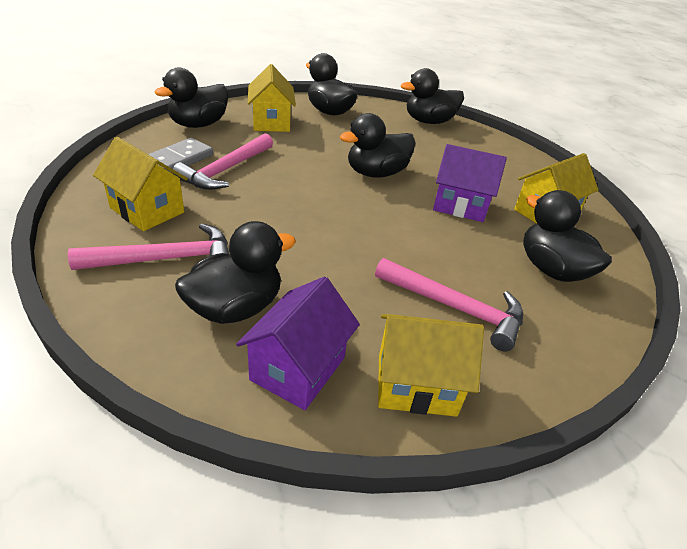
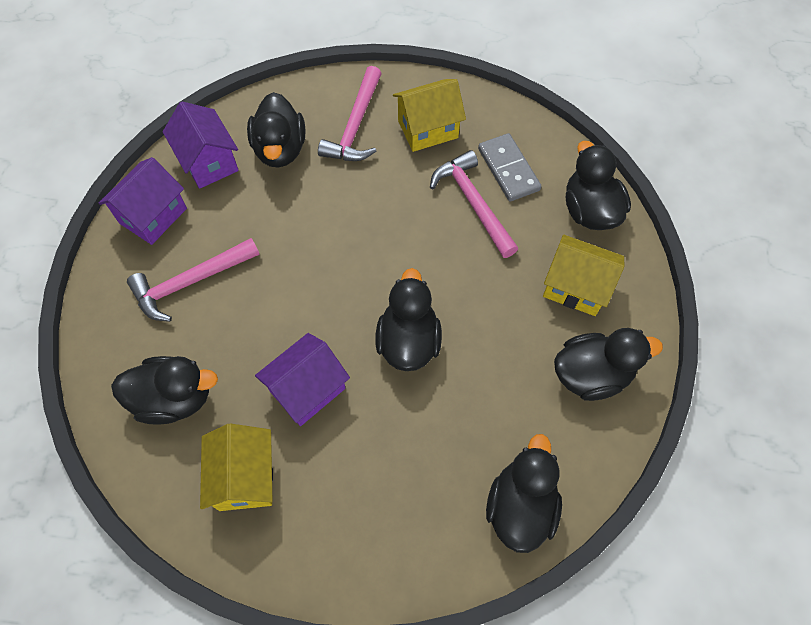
camera: 125 degrees right, 25 degrees up
(416, 385) = (153, 215): yellow house -> purple house

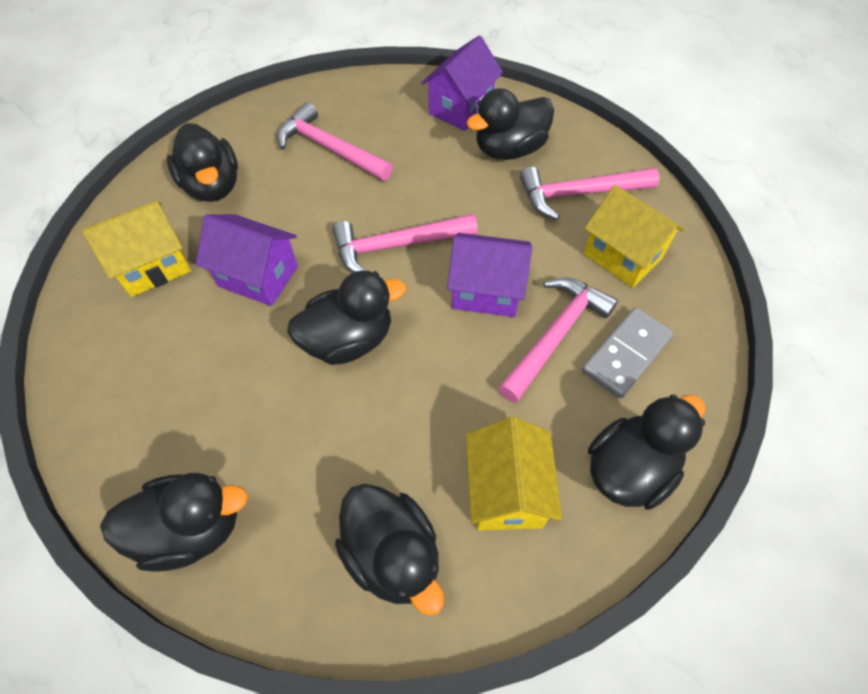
camera: 65 degrees right, 5 degrees down
(153, 215) = (383, 98): purple house -> purple house (486, 291)
(334, 272) = (396, 245): none -> pink hammer

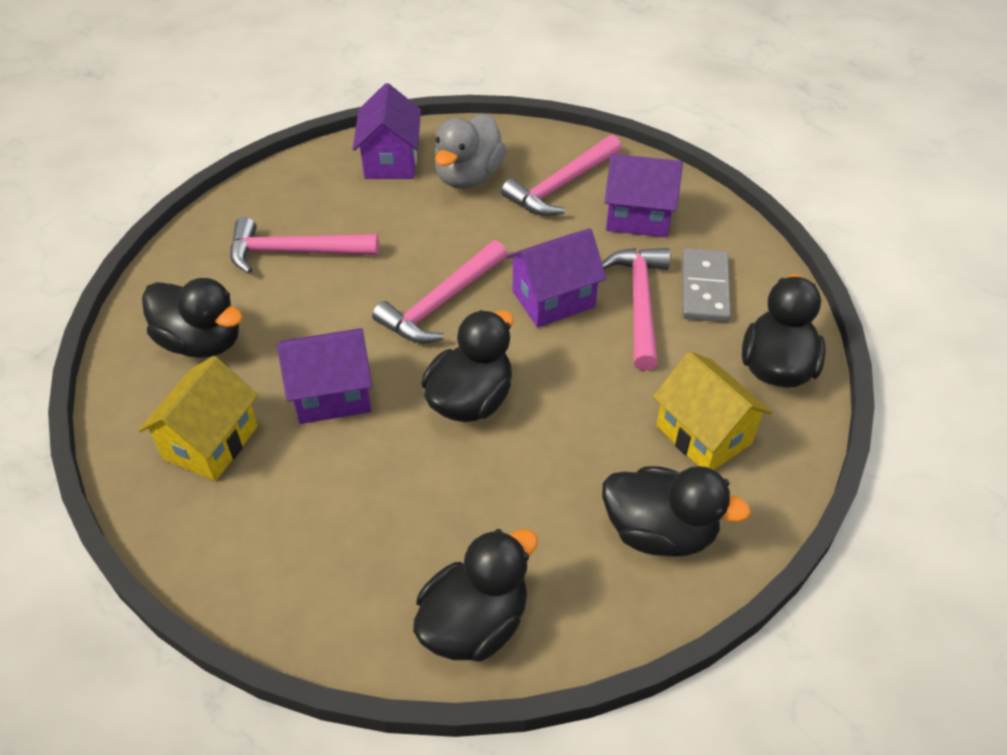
camera: 35 degrees left, 10 degrees down
(509, 149) = (468, 176): black duck -> grey duck
(622, 256) = (638, 217): yellow house -> purple house

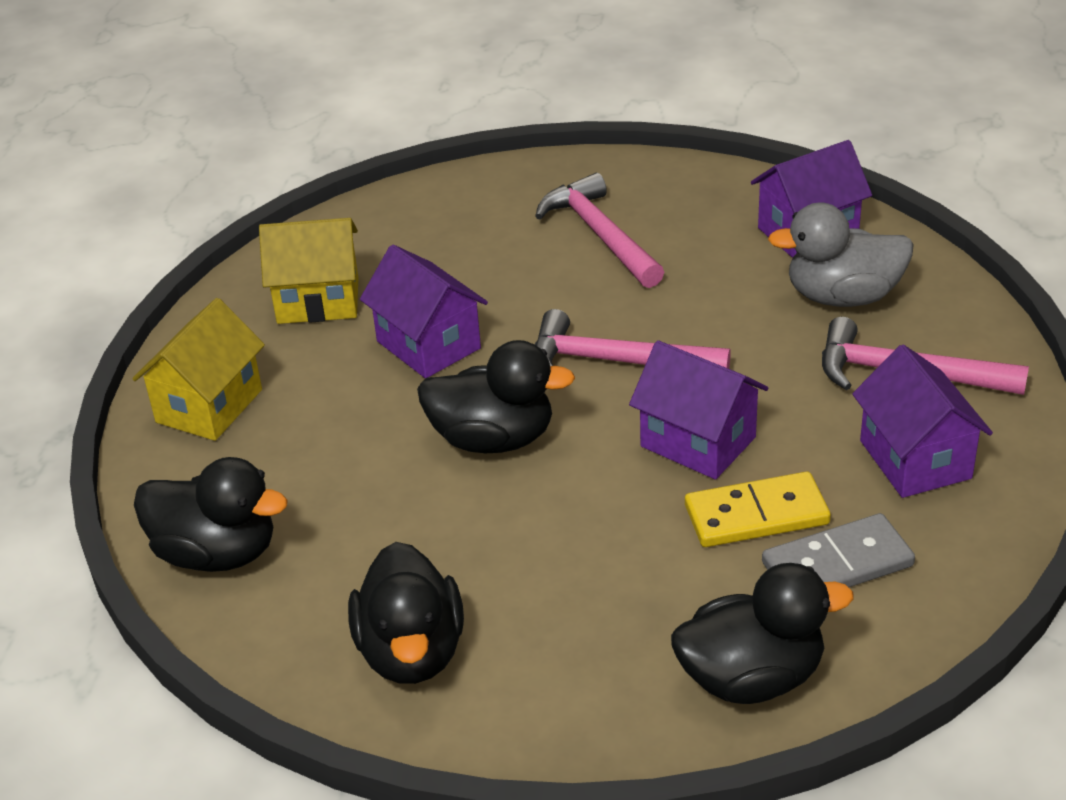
camera: 65 degrees right, 10 degrees down
(202, 342) = (432, 238): black duck -> none
(640, 303) = (756, 515): pink hammer -> yellow domino
(703, 435) = (581, 643): yellow house -> yellow house (209, 406)

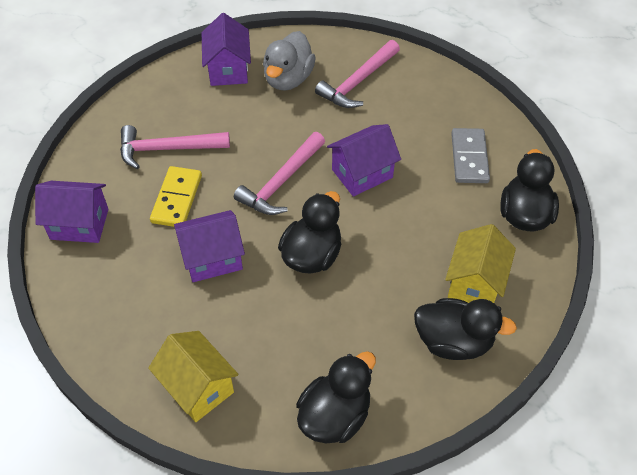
camera: 70 degrees left, 15 degrees up
(318, 301) = (131, 301): yellow house -> yellow house (475, 283)
(756, 515) = (424, 172): yellow domino -> yellow domino (177, 199)
(915, 459) = (417, 104): purple house -> purple house (79, 224)

